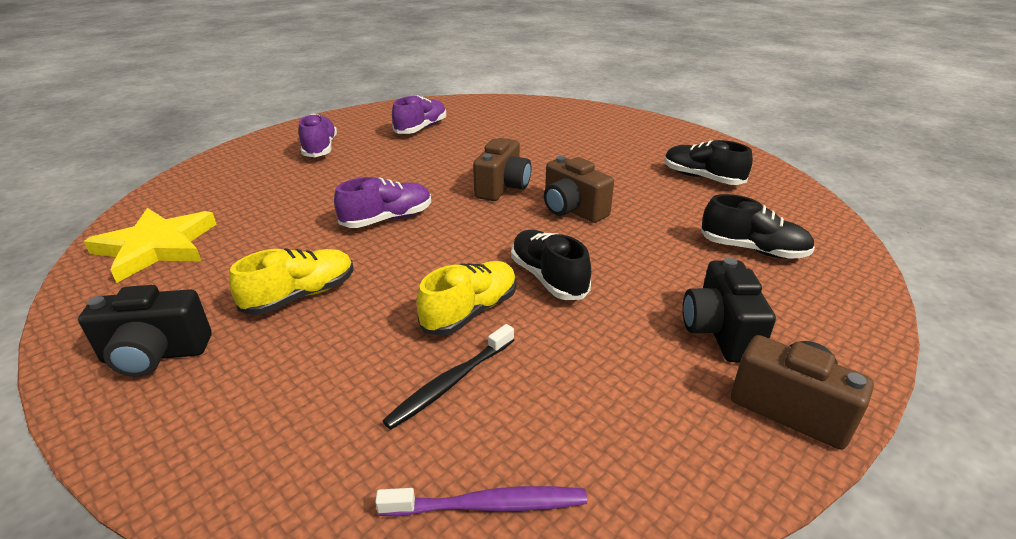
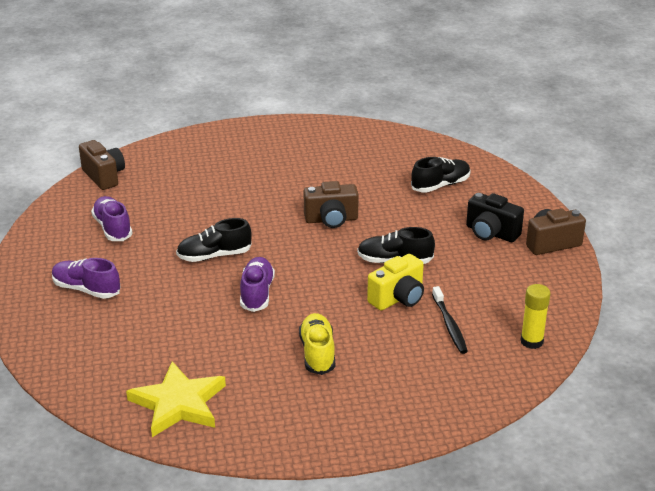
camera: 55 degrees left, 0 degrees up
(155, 355) = (325, 419): black camera -> none
(470, 311) = (398, 298): yellow shoe -> yellow camera
(488, 505) = (531, 341): purple toothbrush -> yellow glue stick
(503, 188) = (269, 232): brown camera -> brown camera (104, 176)
(702, 178) = (349, 156): black shoe -> black shoe (214, 256)

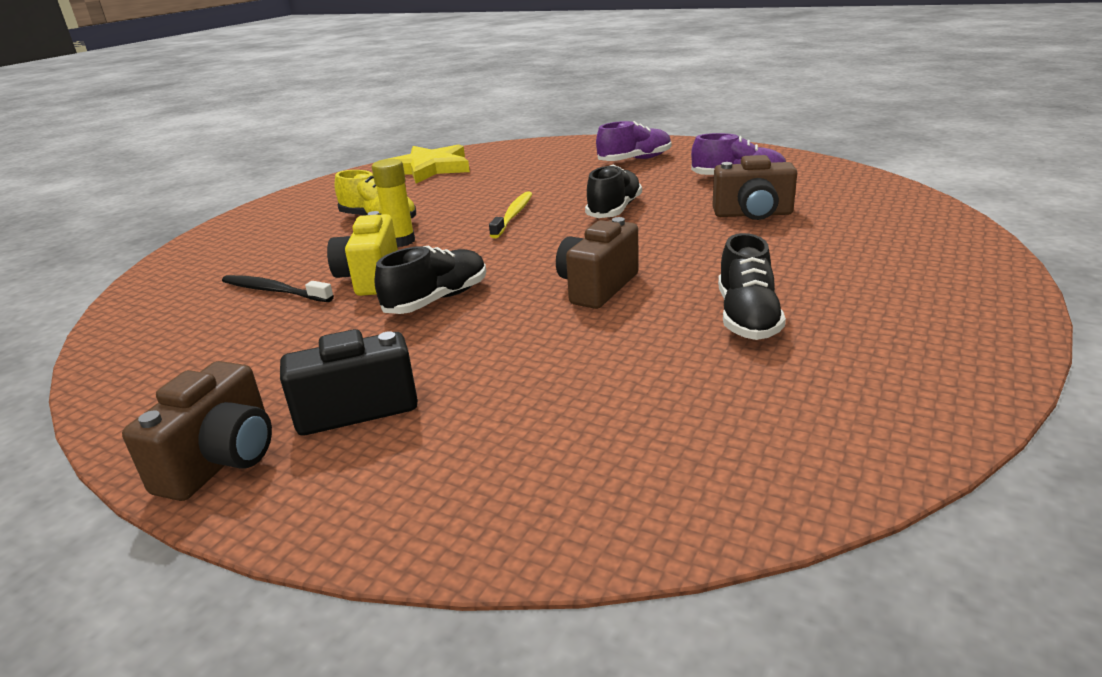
camera: 130 degrees right, 5 degrees down
(104, 176) = (877, 188): brown camera -> brown camera (753, 214)
(257, 293) = (513, 215): purple shoe -> yellow toothbrush
(440, 185) = (570, 424): black shoe -> black shoe (747, 317)
(531, 341) = (146, 329): yellow glue stick -> yellow glue stick (400, 241)

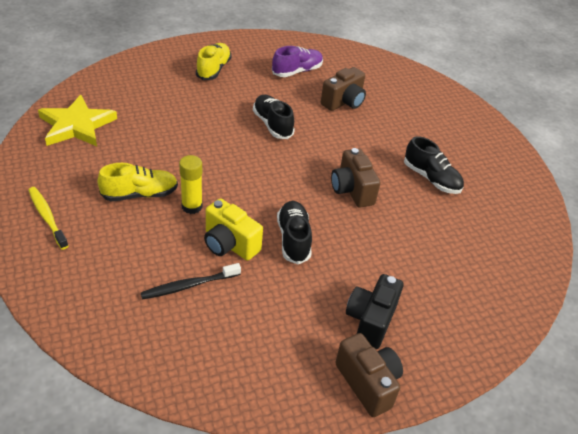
camera: 55 degrees left, 15 degrees up
(513, 215) = (222, 152): yellow toothbrush -> yellow toothbrush (47, 217)
(635, 160) = (213, 69): purple shoe -> yellow shoe

